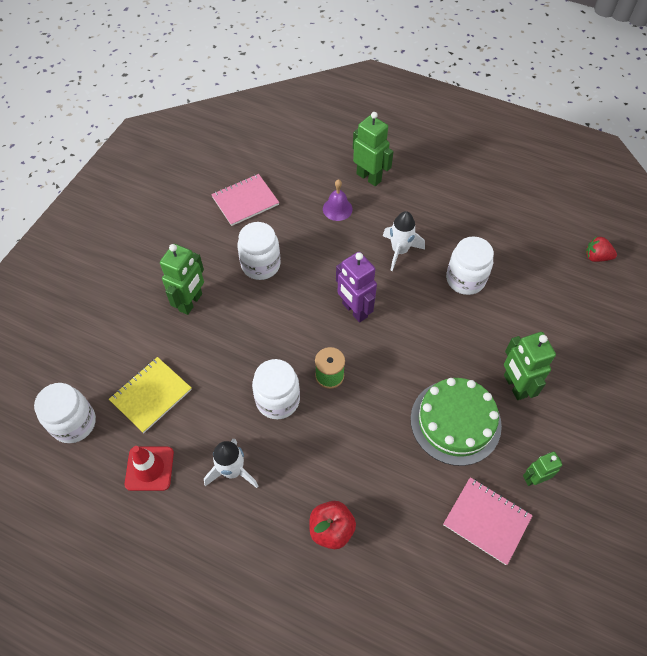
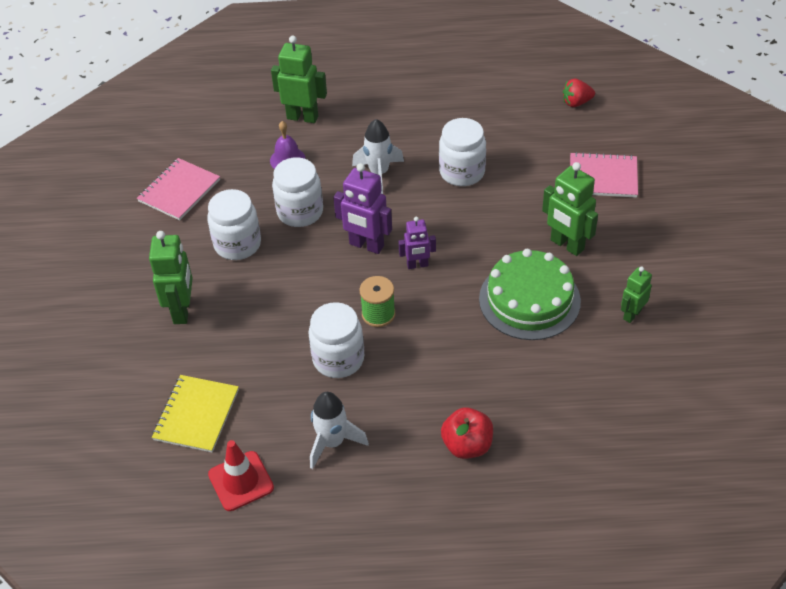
camera: 25 degrees left, 10 degrees down
(74, 423) = (125, 479): white jar -> white jar (300, 212)
(383, 346) = (417, 265): none -> purple robot
(486, 520) = (610, 369): pink notebook -> pink notebook (603, 177)

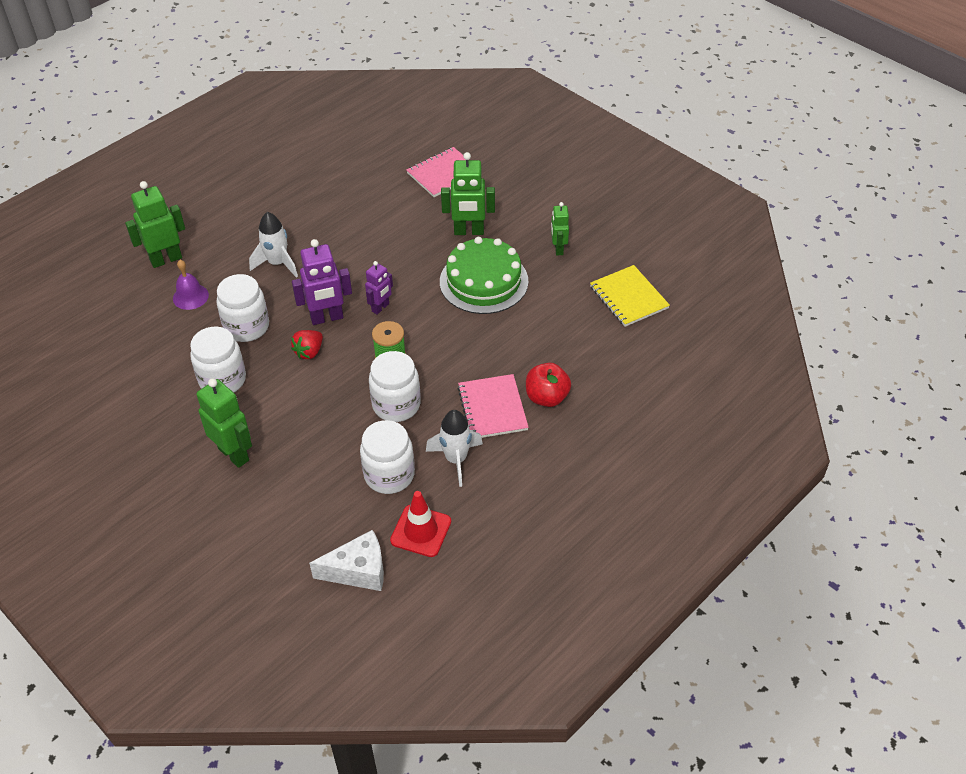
camera: 45 degrees left, 0 degrees up
(163, 475) = (358, 571): none -> white cheese
(179, 191) = (123, 373): pink notebook -> pink notebook (492, 408)
(196, 415) = (334, 514): yellow notebook -> yellow notebook (628, 297)
(462, 172) = (340, 227): white jar -> white jar (389, 475)
(576, 102) = (370, 134): red strawberry -> red strawberry (309, 352)

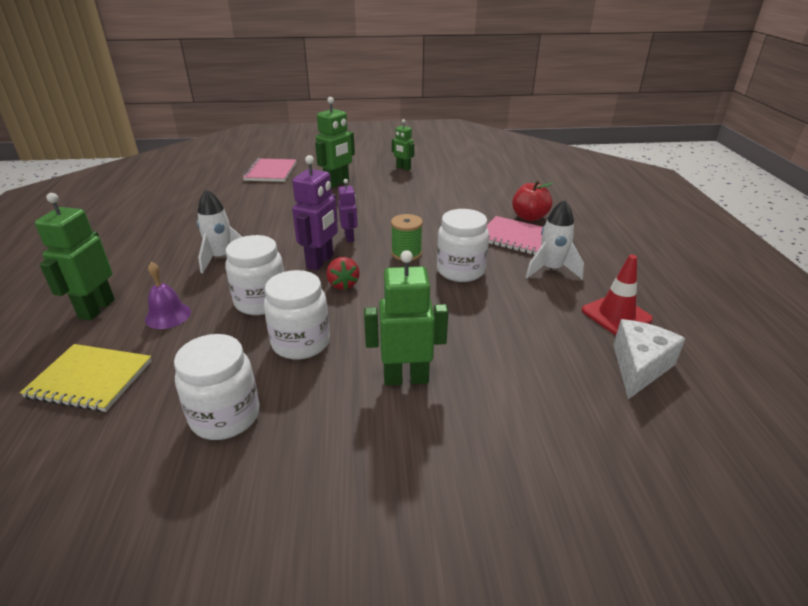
camera: 50 degrees left, 15 degrees down
(389, 475) = (535, 304): white jar -> white jar (225, 416)
(484, 281) = (390, 196): green cake -> none
(628, 297) = (477, 166): yellow notebook -> yellow notebook (90, 379)

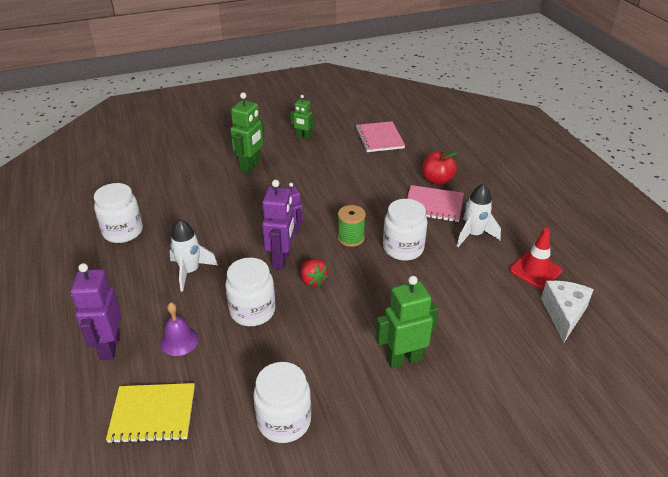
camera: 15 degrees left, 5 degrees up
(96, 309) = (109, 347): green robot -> purple robot
(271, 172) = (177, 160): pink notebook -> pink notebook (379, 138)
(301, 343) = (307, 344): white jar -> white jar (123, 232)

